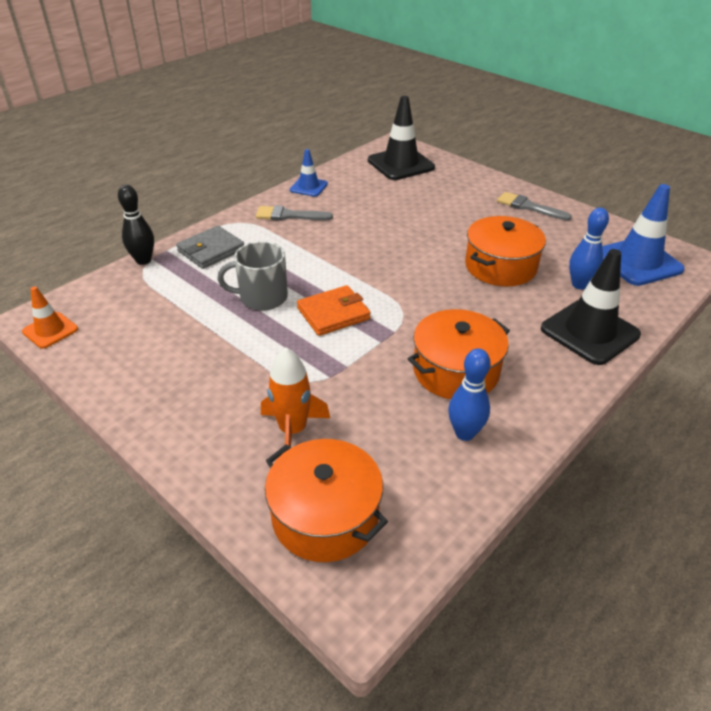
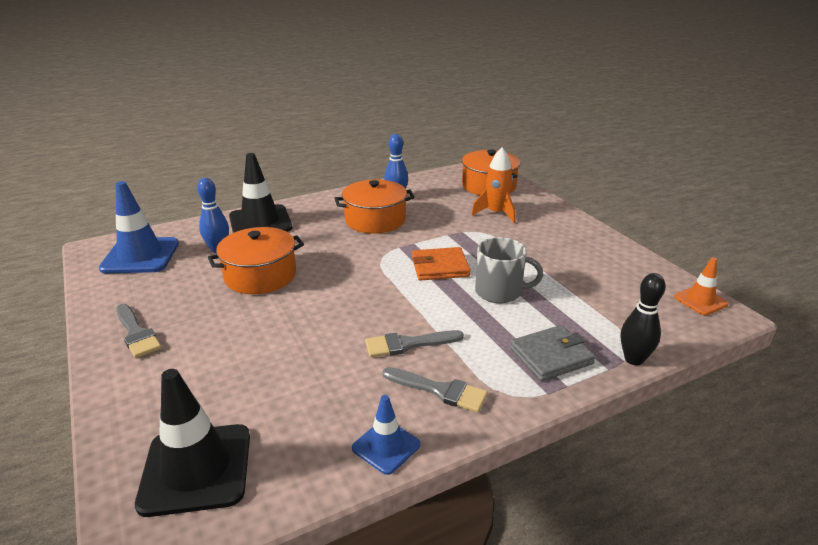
camera: 160 degrees left, 10 degrees down
(326, 237) = (407, 344): none -> grey brush

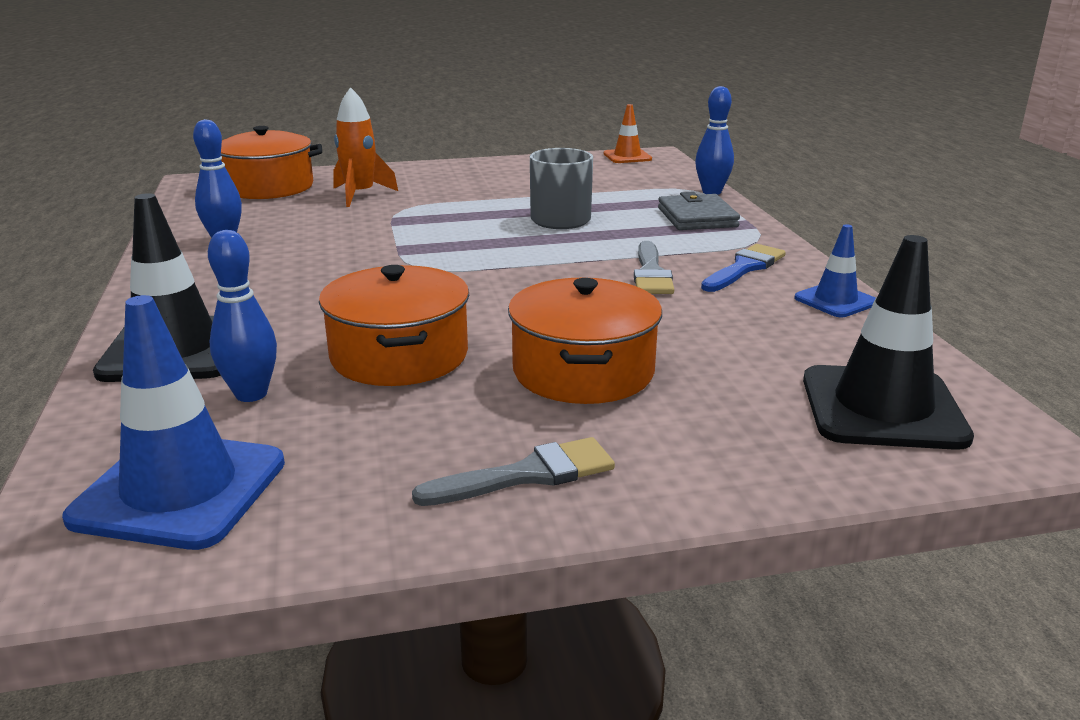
camera: 75 degrees left, 5 degrees down
(375, 220) = (290, 260): orange pot -> orange pot (583, 371)
(440, 267) = (479, 239): orange wallet -> none
(440, 390) = (744, 268): grey brush -> blue brush
(633, 359) = (711, 192): black bowling pin -> blue bowling pin

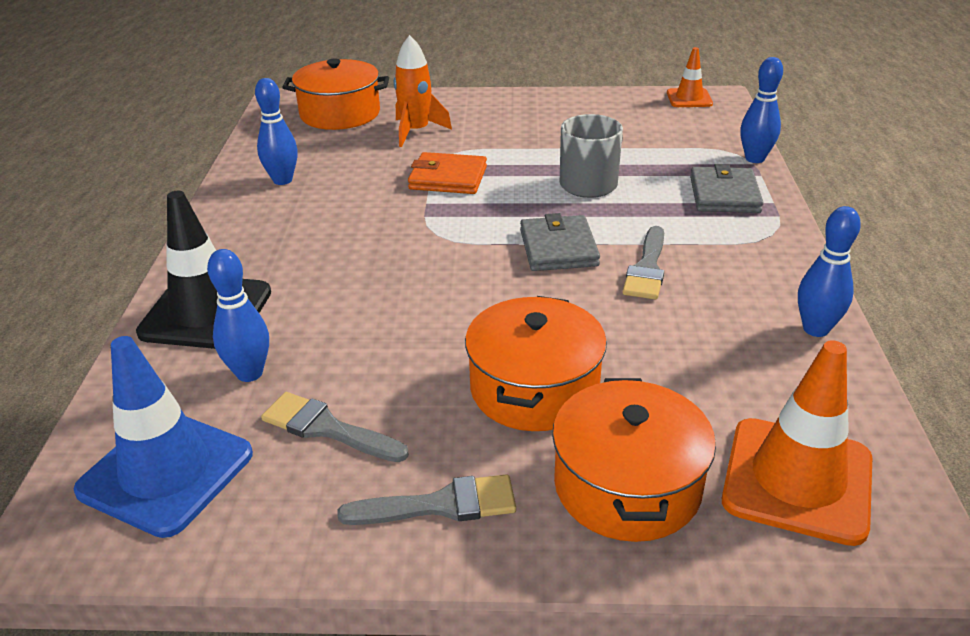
camera: 15 degrees right, 10 degrees up
(365, 429) = (327, 428): none -> grey brush
(399, 355) = (382, 345): orange pot -> orange pot (627, 485)
(411, 225) = (448, 178): none -> orange wallet
(553, 266) = (558, 248): none -> grey wallet
(744, 268) = (742, 271): blue brush -> none
(835, 301) = (815, 329): blue traffic cone -> blue bowling pin
(882, 408) = (797, 480): black traffic cone -> orange traffic cone

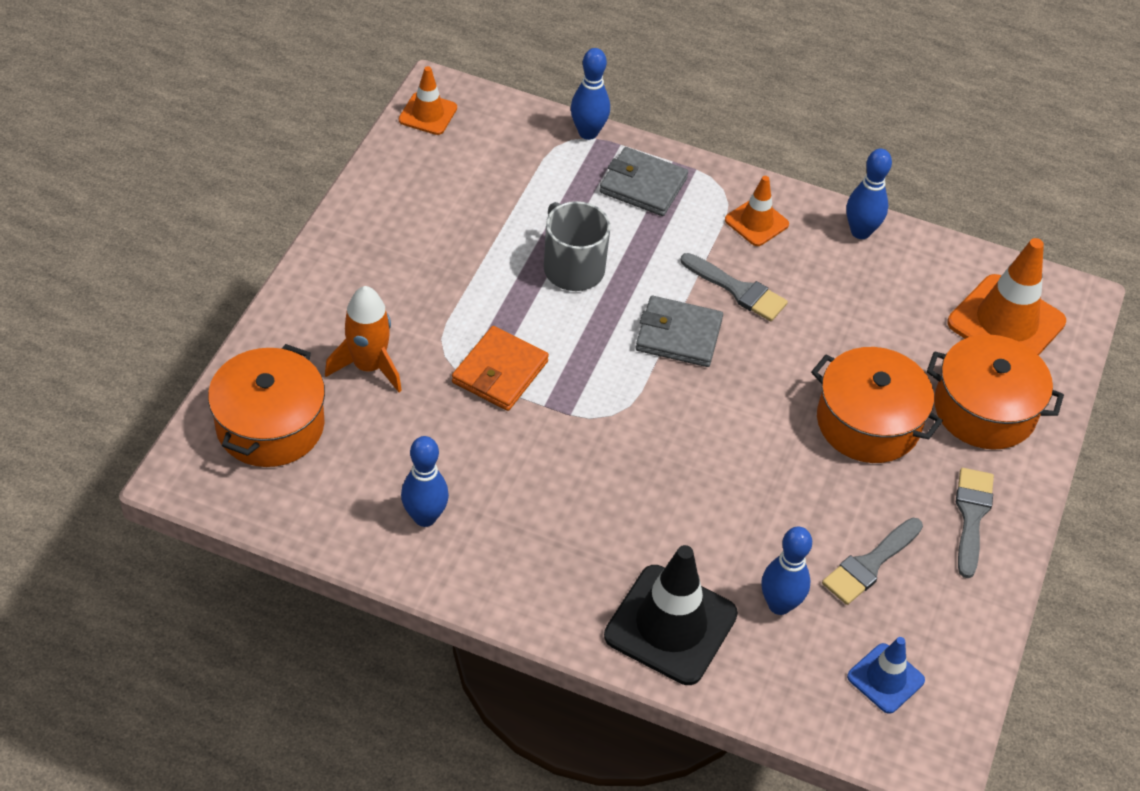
camera: 75 degrees left, 15 degrees up
(166, 472) = (885, 678): blue traffic cone -> blue traffic cone, size x0.55
(750, 261) = (756, 222): none -> orange traffic cone

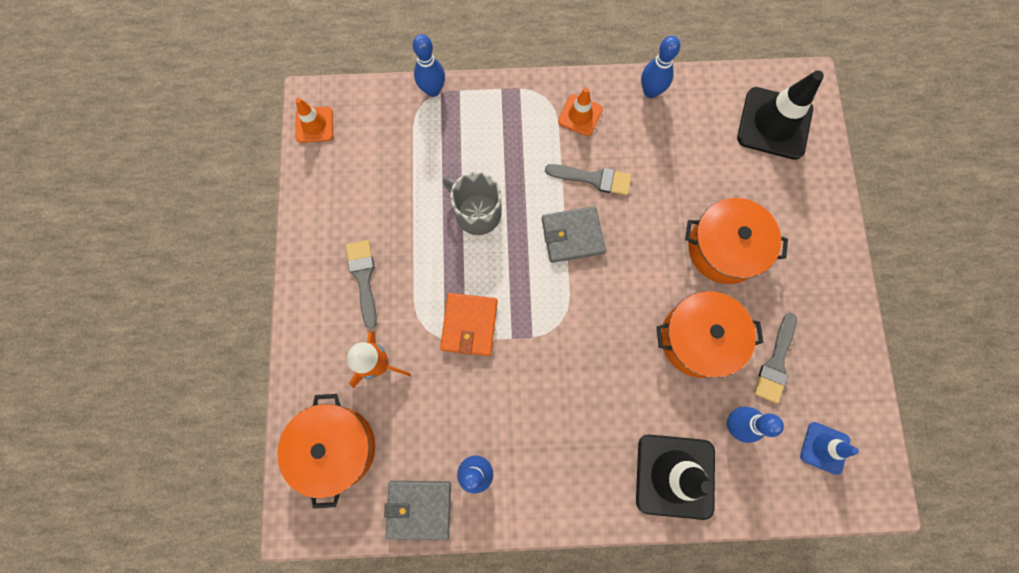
camera: 20 degrees left, 25 degrees up
(643, 185) = (491, 119): grey wallet -> grey wallet (419, 509)
(971, 516) = (820, 292): grey brush -> grey brush (363, 278)
(984, 409) = (791, 201): orange pot -> orange pot (698, 338)
(1006, 322) = (774, 123): orange traffic cone -> black traffic cone

